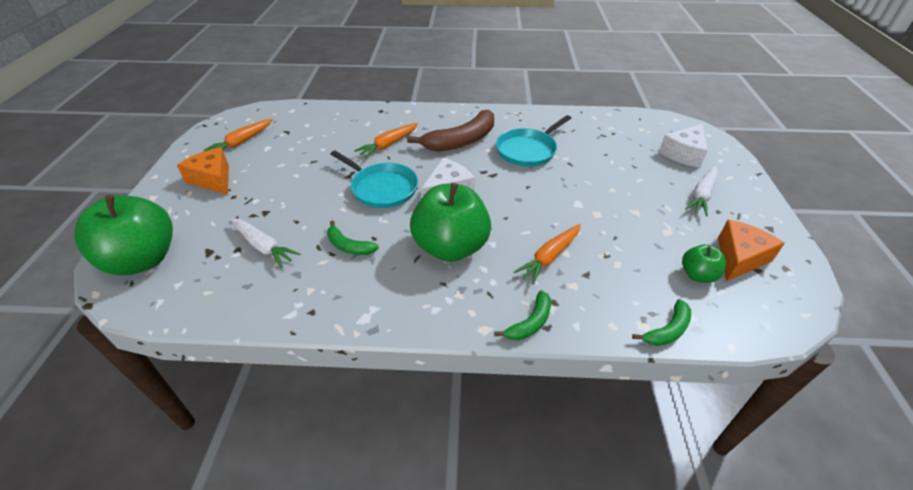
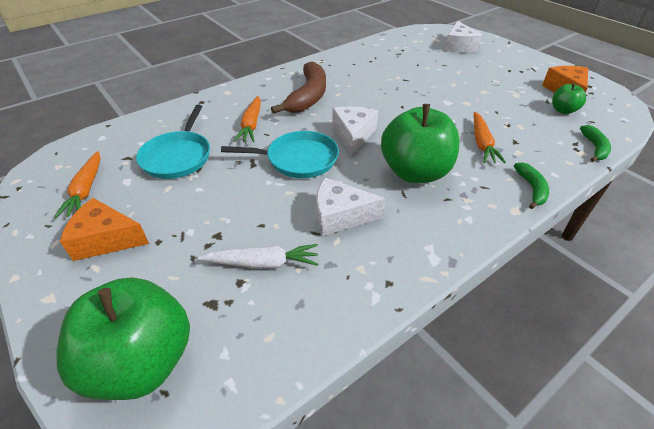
camera: 40 degrees left, 0 degrees up
(349, 246) = (340, 216): green banana -> white cheese
(528, 150) = (366, 82): turquoise pan -> turquoise pan (178, 157)
(701, 195) = (501, 66): white carrot -> none

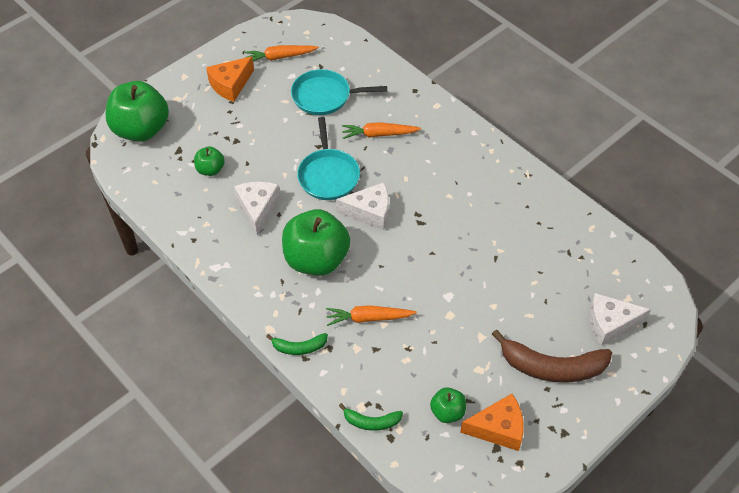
camera: 85 degrees right, 10 degrees up
(106, 239) = (230, 85): orange cheese -> orange cheese turned 135 degrees counterclockwise
(263, 263) = (210, 170): white carrot -> green apple
(308, 96) = (439, 171): brown banana -> brown banana (552, 367)

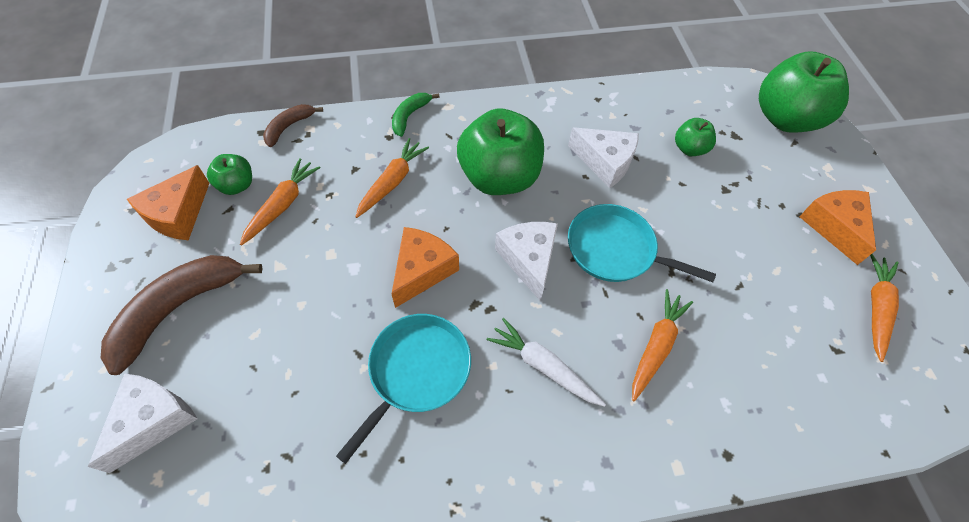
camera: 120 degrees right, 5 degrees up
(324, 96) = (766, 320): turquoise pan -> turquoise pan (416, 371)
(370, 212) = (528, 260): white cheese -> white cheese turned 135 degrees clockwise
(371, 422) = (289, 127): green banana -> brown banana
(421, 260) = (422, 270): none -> orange cheese
(430, 174) = (543, 366): none -> white carrot
(439, 370) = (282, 205): none -> orange carrot

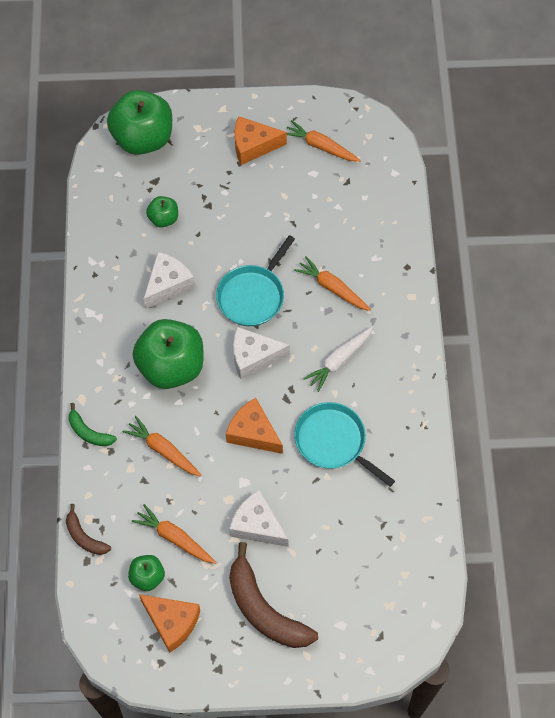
camera: 80 degrees left, 5 degrees up
(153, 421) = (350, 614): white cheese -> white cheese (257, 525)

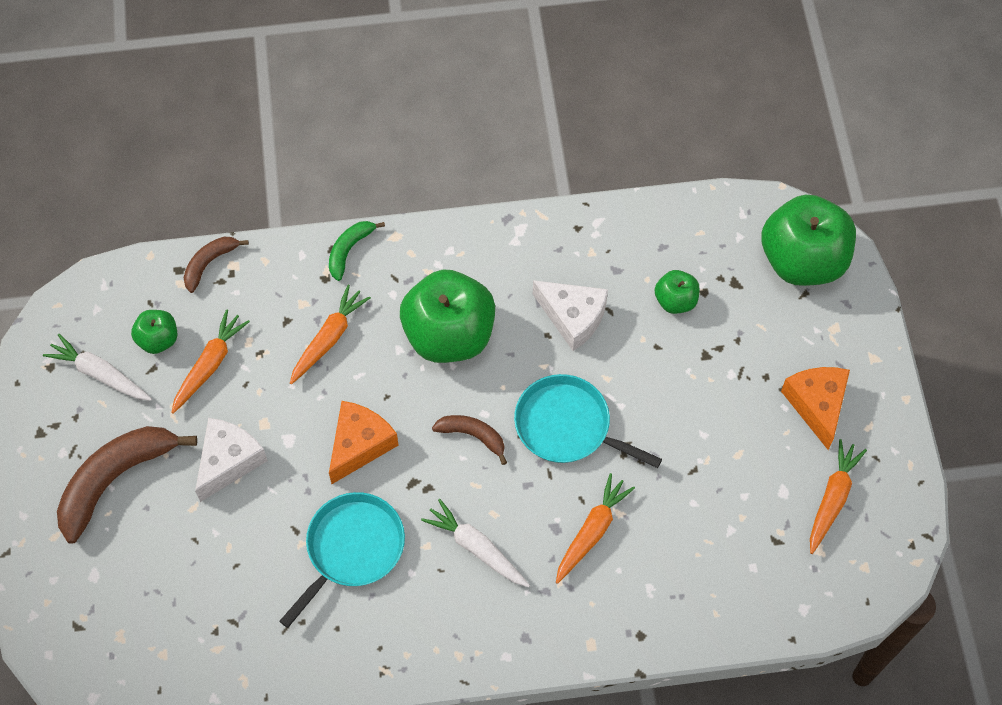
camera: 85 degrees right, 0 degrees up
(172, 622) = (100, 374): orange cheese -> white carrot
(253, 357) = (473, 436): white cheese -> brown banana

